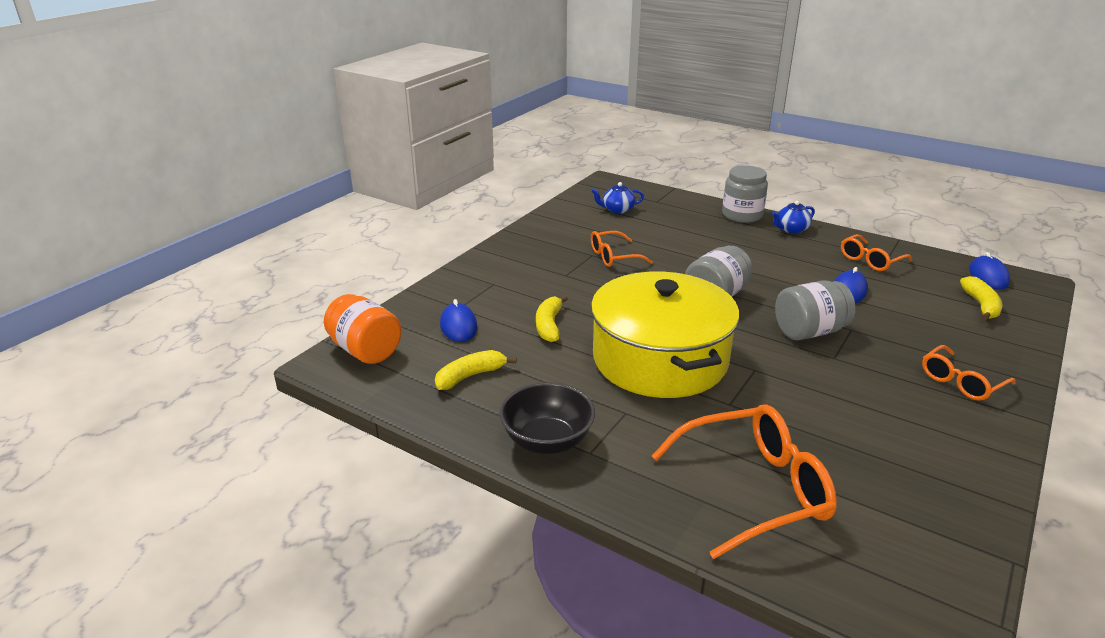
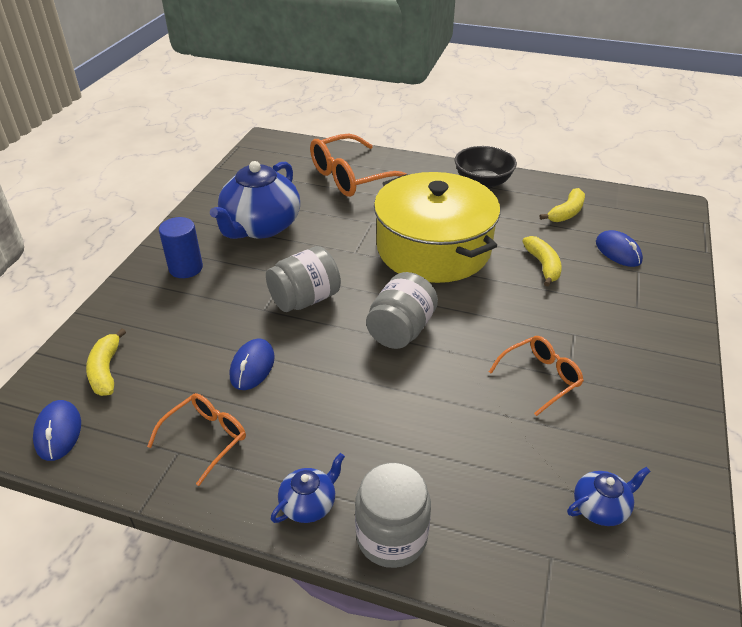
camera: 165 degrees right, 10 degrees up
(365, 350) = (663, 219): orange jar -> none
(885, 422) = (260, 227): none -> blue teapot
(961, 382) = (186, 268): orange glasses -> blue cylinder

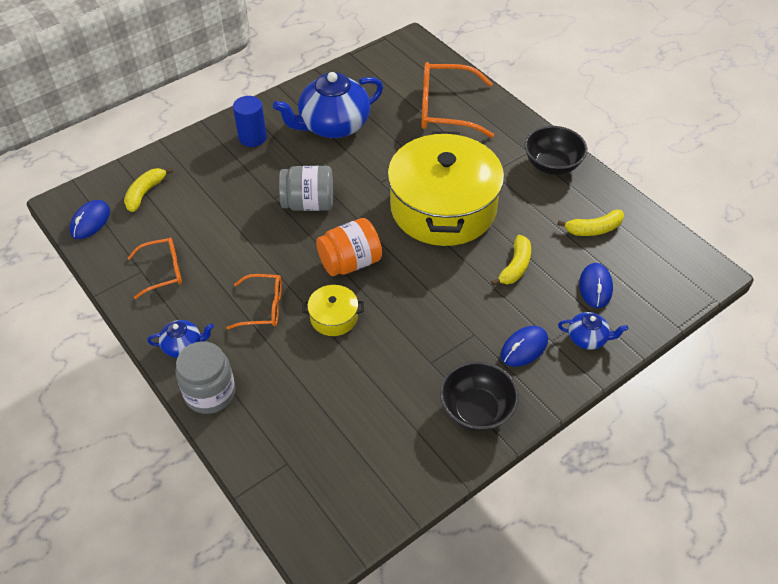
camera: 35 degrees right, 10 degrees up
(252, 367) = (230, 237): blue mouse -> blue mouse (524, 348)
(401, 330) = (350, 262): grey jar -> orange jar
(439, 386) = (333, 317): none -> yellow pot
(540, 378) = (409, 352): orange glasses -> orange glasses (263, 307)
(601, 507) = (350, 456): blue teapot -> blue teapot (587, 338)
(651, 394) = (476, 410): none -> black bowl

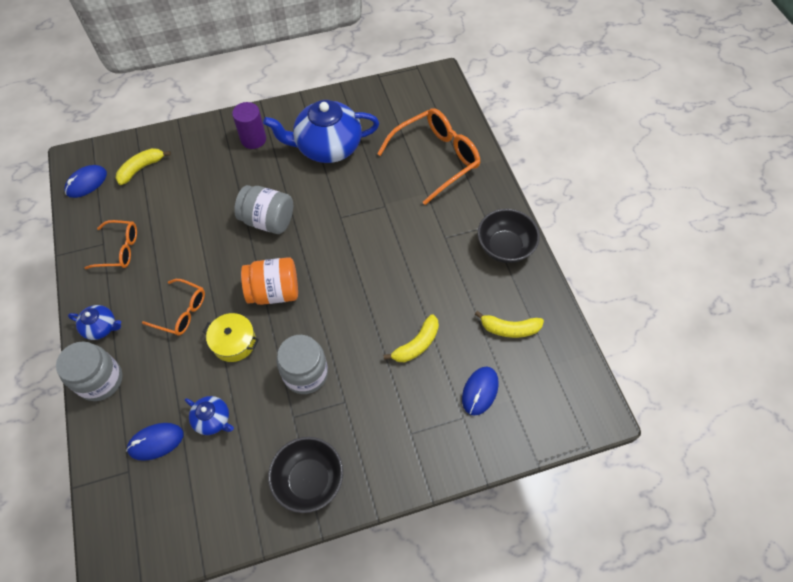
camera: 20 degrees right, 10 degrees up
(252, 138) = (253, 139): blue cylinder -> purple cylinder
(421, 322) = (305, 373): none -> grey jar
(443, 208) = (382, 261): yellow pot -> none
(446, 109) = (435, 159): orange glasses -> orange glasses turned 120 degrees clockwise
(524, 348) = (382, 432): blue mouse -> blue mouse (156, 442)
(587, 338) = (445, 443): blue teapot -> blue teapot (213, 419)

